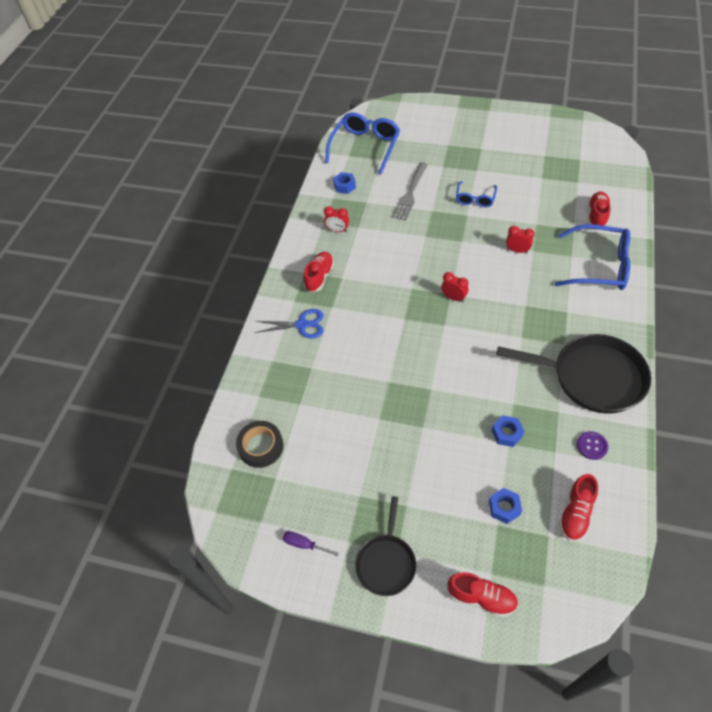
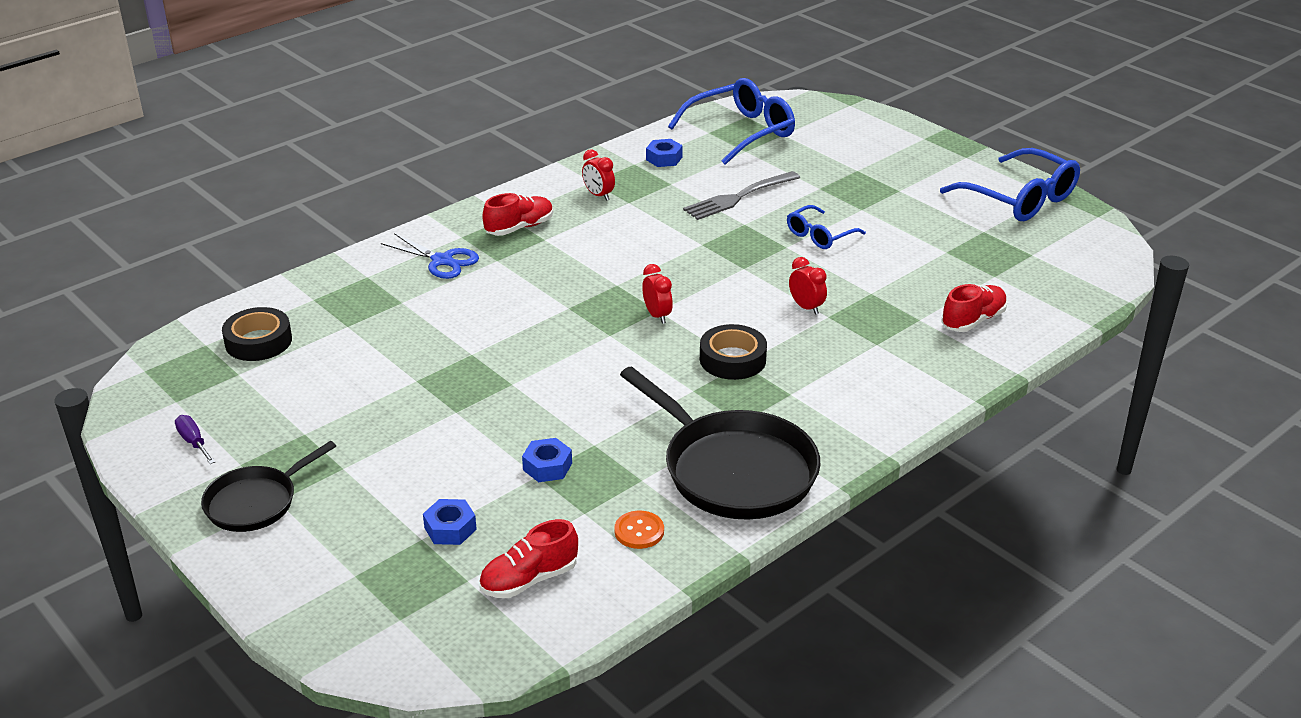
camera: 30 degrees right, 20 degrees down
(481, 597) = (315, 588): red shoe -> none
(519, 305) = (732, 359): none -> black tape
(591, 446) = (639, 531): purple button -> orange button
(599, 266) = (902, 371): blue glasses -> blue glasses (1020, 199)

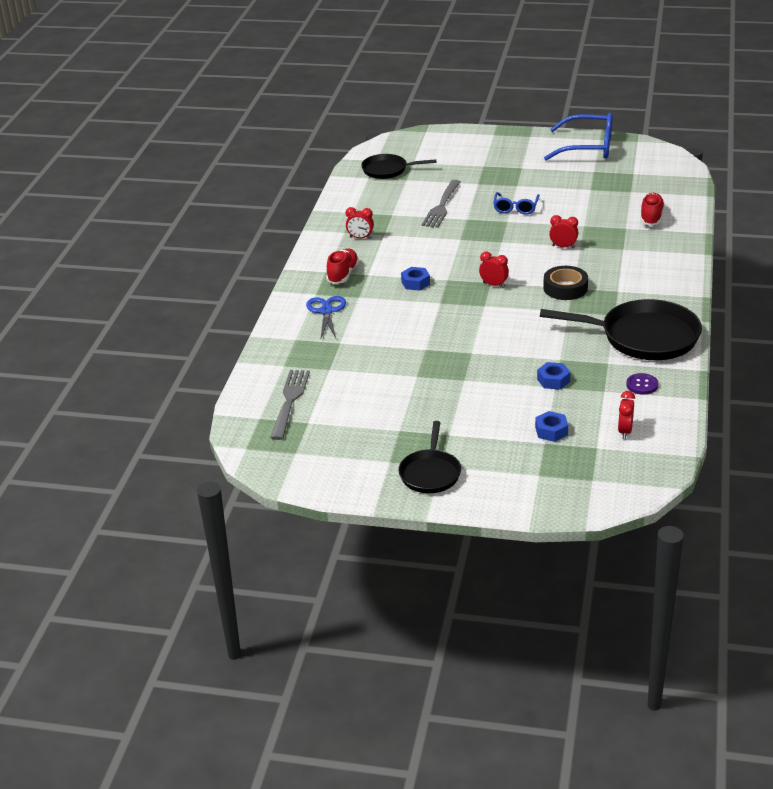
camera: 35 degrees left, 0 degrees up
(194, 442) = (343, 465): purple screwdriver -> none
(258, 341) = (290, 401): black tape -> grey fork
(442, 261) = (326, 311): blue scissors -> blue scissors turned 90 degrees counterclockwise
(529, 579) = (625, 431): red shoe -> red clock
(639, 531) = (642, 385): orange button -> purple button
(664, 158) = (366, 202): blue nut -> blue nut (415, 283)
(741, 132) = (387, 170): blue glasses -> black pan

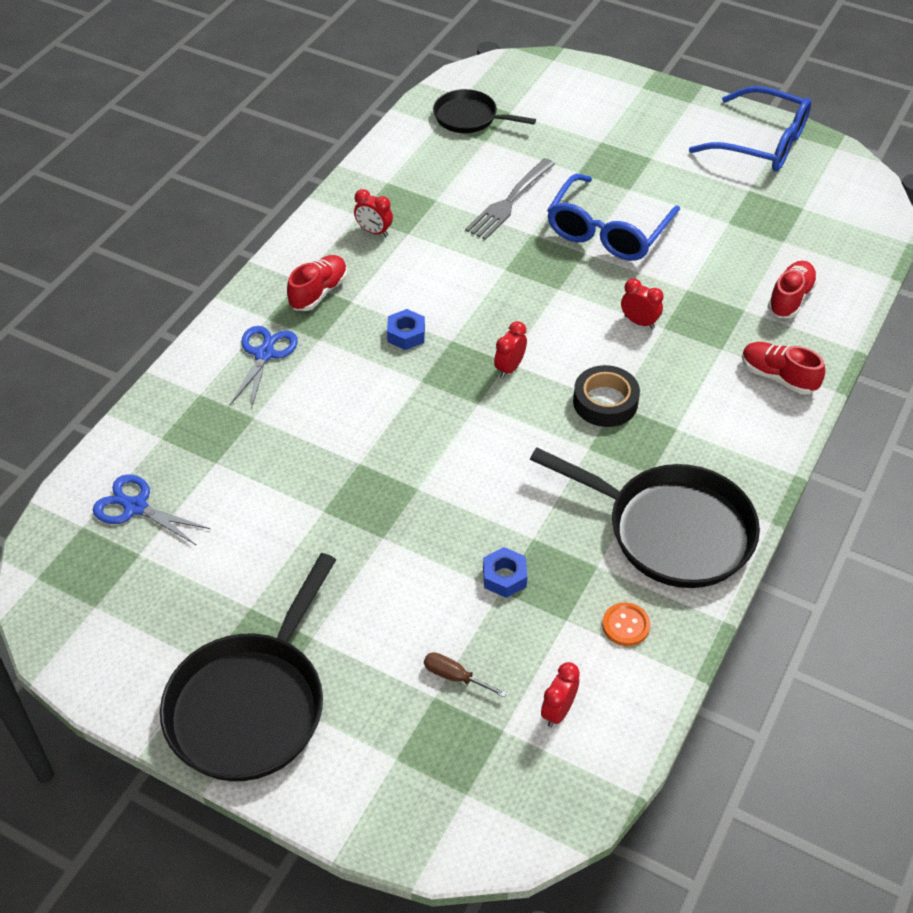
camera: 15 degrees right, 15 degrees up
(290, 401) = (136, 507): grey fork -> blue scissors
(430, 473) = (251, 705): black pan -> black pan, size x1.74
(494, 285) = (509, 368): red clock -> red clock turned 105 degrees counterclockwise
(515, 208) = (607, 231): blue glasses -> blue glasses, size x1.80
(551, 431) = (454, 676): blue nut -> brown screwdriver
(642, 385) = (626, 625): purple button -> orange button
(666, 254) = (778, 377): none -> red shoe

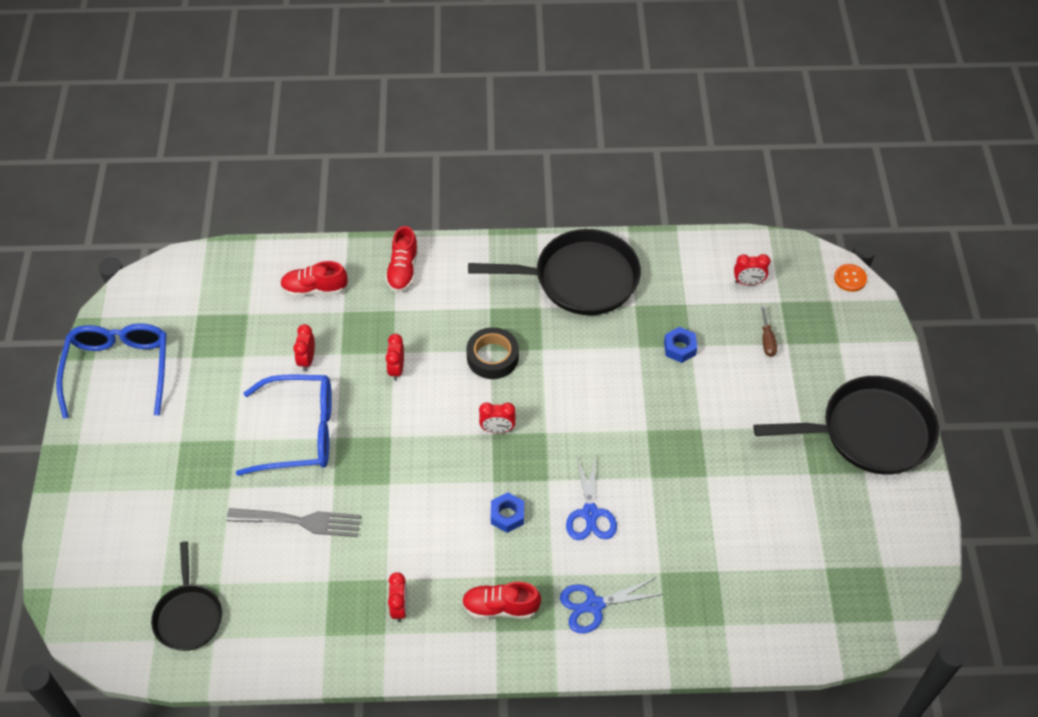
camera: 120 degrees left, 5 degrees up
(136, 507) = (793, 597): blue scissors -> blue scissors (590, 513)
(626, 625) = (667, 274): orange button -> orange button (850, 278)
(671, 530) = (579, 279): black pan -> black pan turned 90 degrees clockwise
(695, 263) = (307, 360): none -> red clock

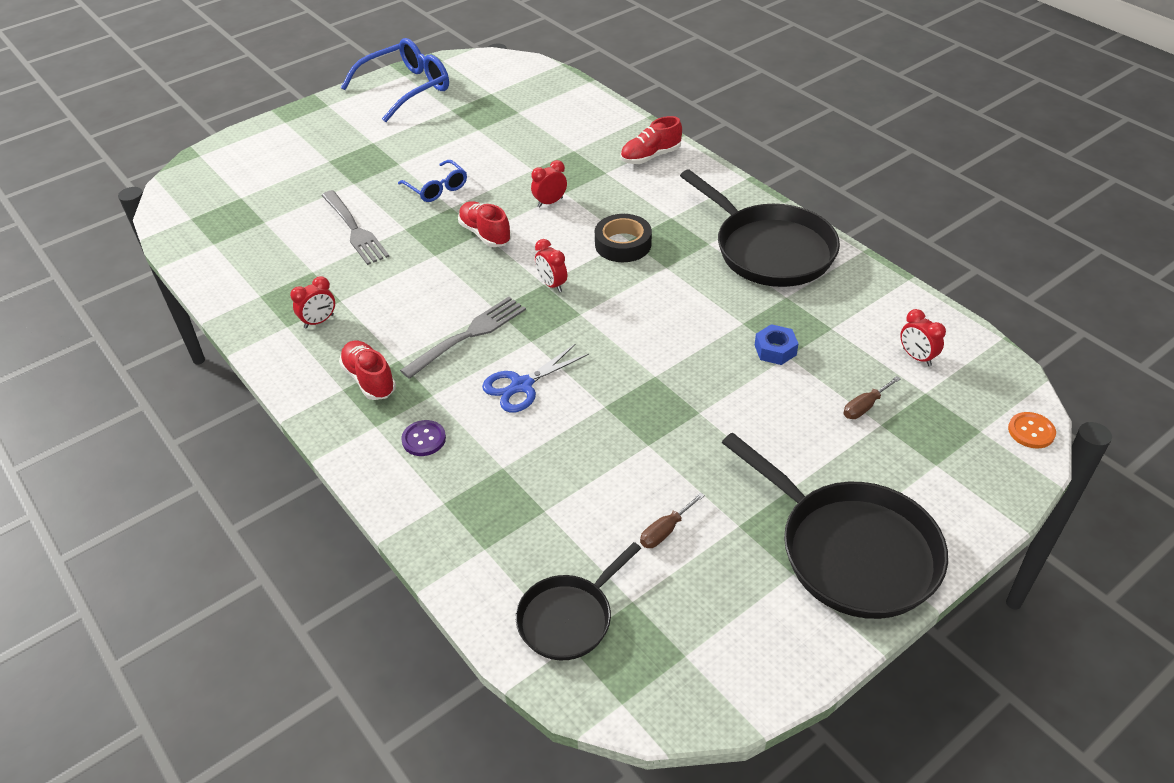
camera: 55 degrees right, 10 degrees down
(188, 616) = (223, 222): black pan -> black pan (569, 618)
(300, 432) = (437, 188): blue glasses -> blue glasses, size x0.56
(307, 360) = (508, 157): red clock -> none
(315, 289) = (578, 127): red shoe -> red shoe (485, 234)
(507, 515) = (468, 335): blue nut -> grey fork
(594, 605) = (424, 439): blue scissors -> purple button
(785, 515) = (665, 531): none -> brown screwdriver

